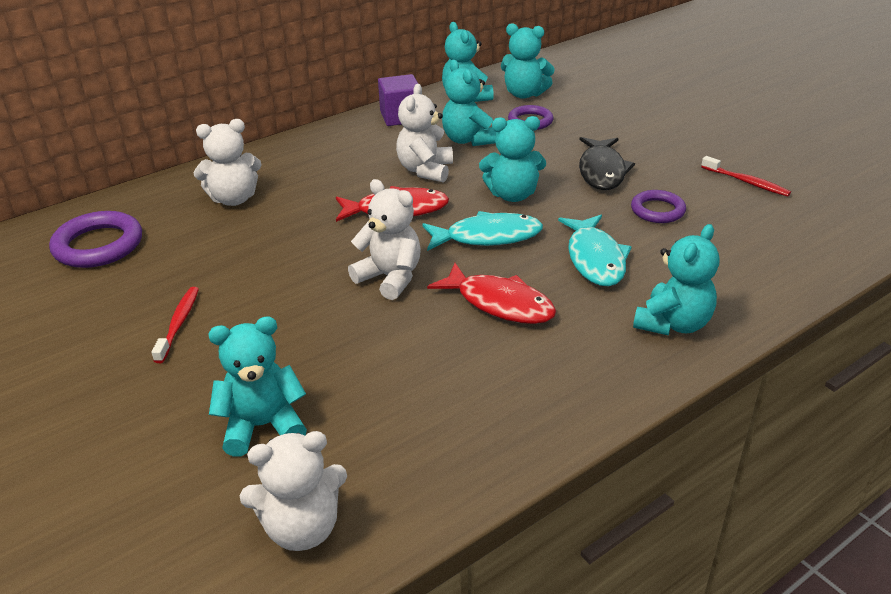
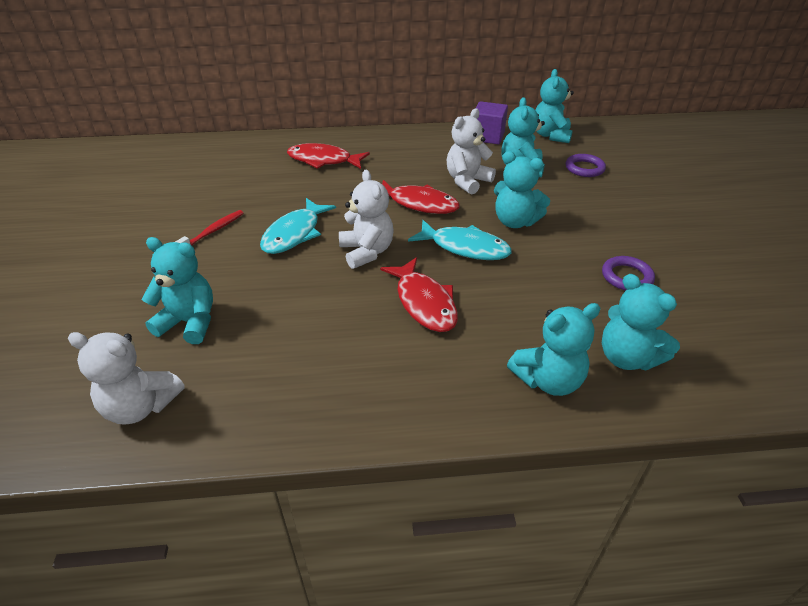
camera: 30 degrees right, 5 degrees up
(98, 245) = (220, 164): purple ring -> none
(234, 199) = (323, 160): white teddy bear -> red fish
(524, 94) = (600, 146): turquoise teddy bear -> turquoise teddy bear (627, 357)
(595, 259) = (533, 297): turquoise fish -> turquoise fish (294, 234)
(602, 171) = (607, 227): black fish -> none
(746, 182) = (738, 281): red toothbrush -> none

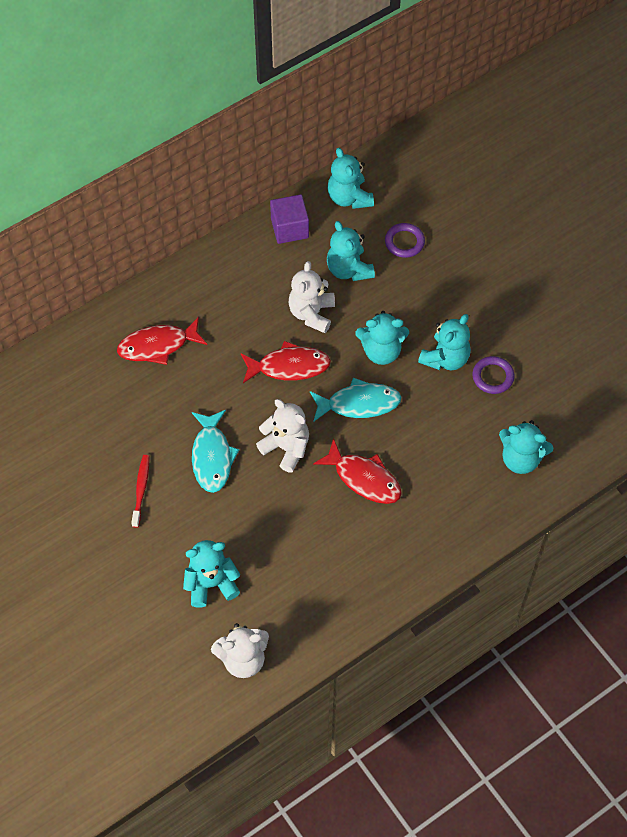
camera: 30 degrees left, 20 degrees up
(548, 380) = (480, 504): turquoise teddy bear -> turquoise teddy bear (445, 358)

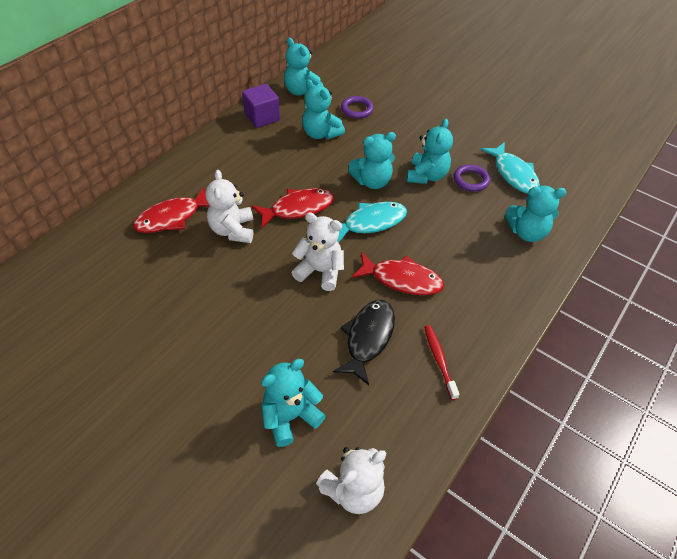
camera: 20 degrees left, 10 degrees down
(141, 490) = (188, 343): red toothbrush -> red toothbrush (439, 360)
(212, 457) = (252, 295): turquoise fish -> turquoise fish (513, 174)
(306, 530) = (368, 338): none -> black fish
(312, 313) = (302, 167): white teddy bear -> white teddy bear (233, 230)

